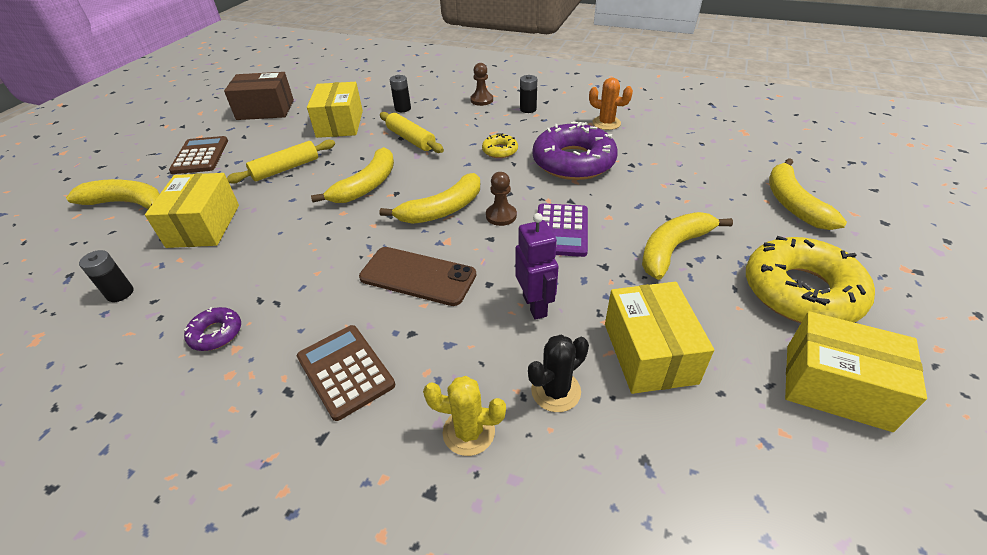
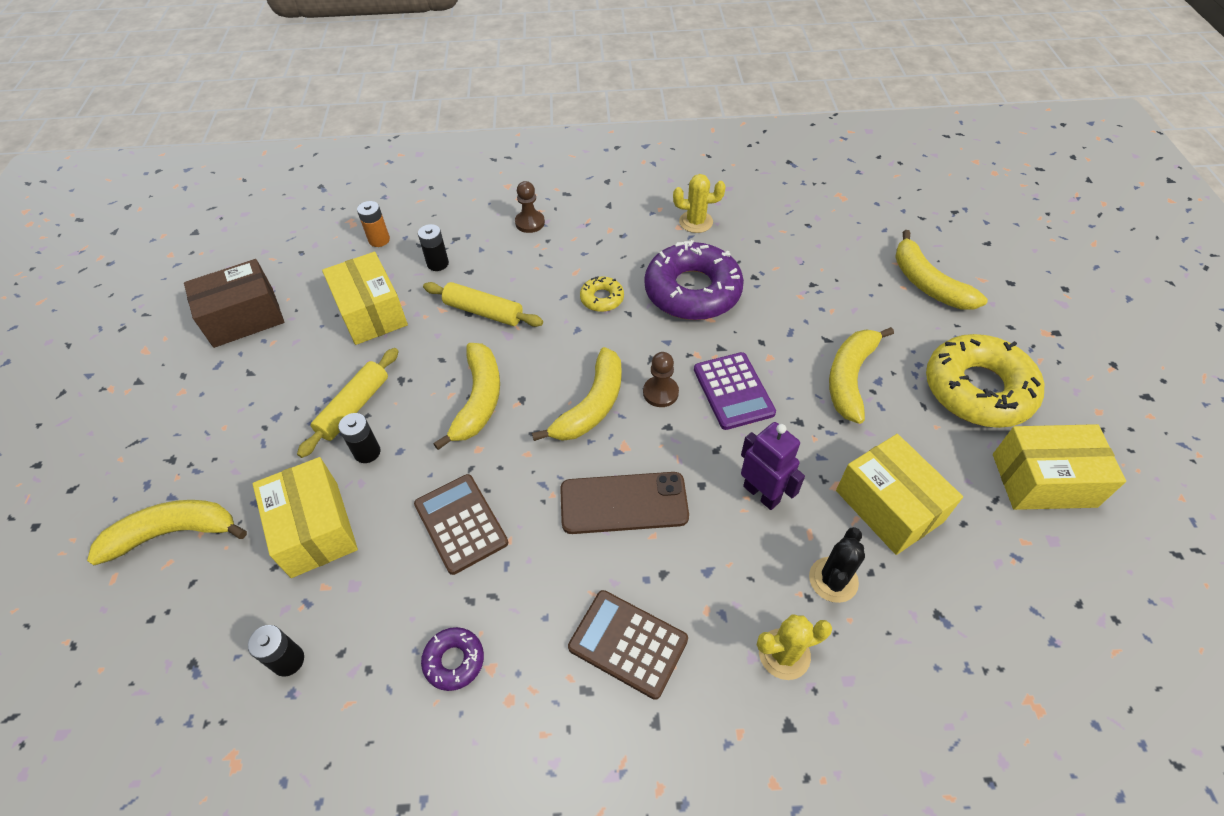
camera: 25 degrees left, 10 degrees up
(200, 156) = (213, 424): brown calculator -> brown calculator (461, 523)
(376, 90) = (379, 240): none -> orange battery
(528, 109) = (595, 223): black battery -> black battery (367, 452)
(606, 123) = (696, 222): orange cactus -> yellow cactus

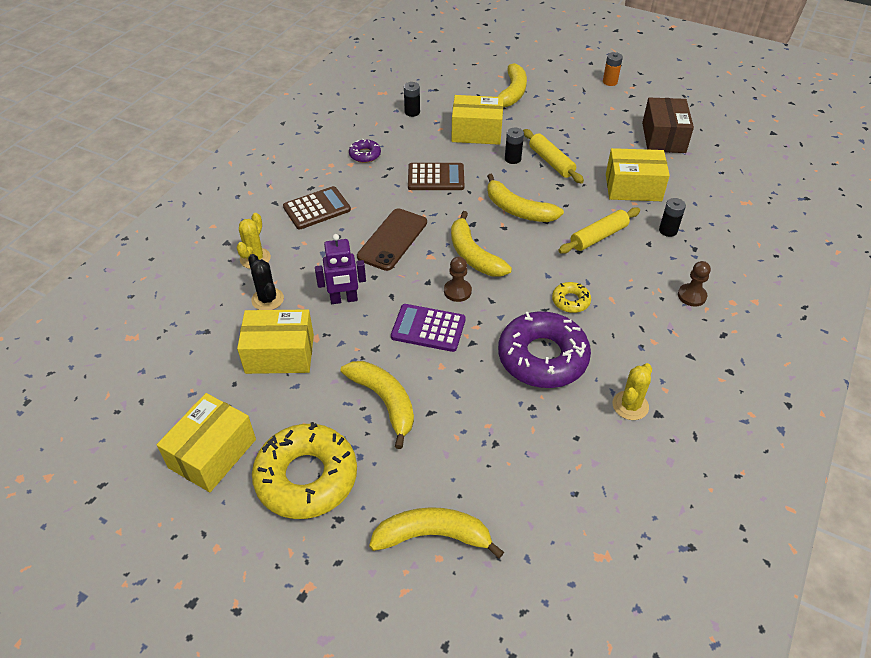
camera: 120 degrees right, 5 degrees down
(379, 240) = (715, 210): orange battery -> orange battery (610, 82)

